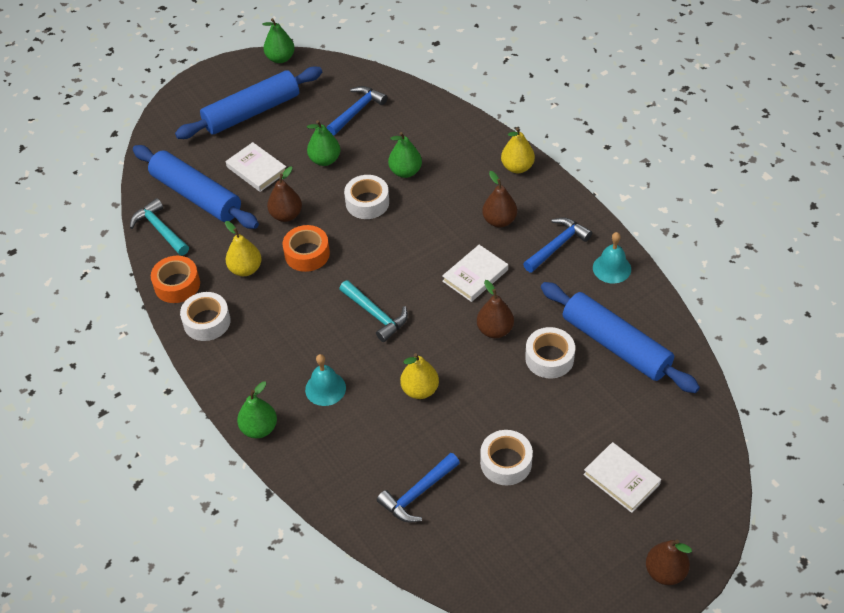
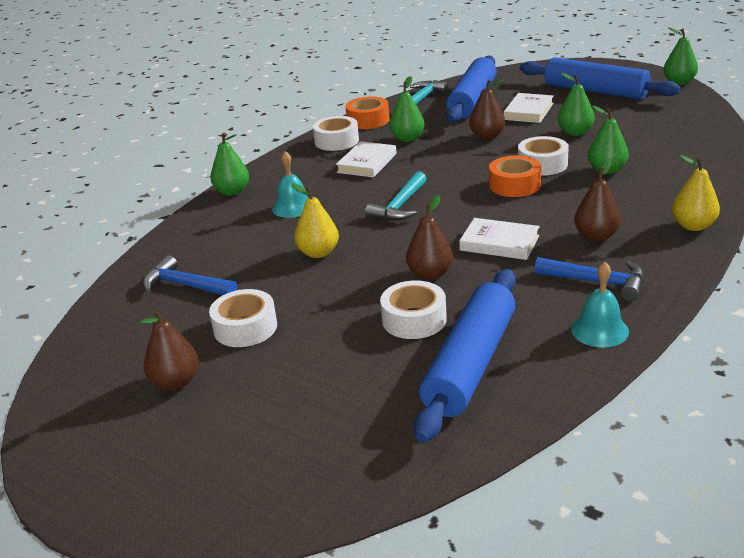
camera: 70 degrees right, 20 degrees down
(245, 269) = (407, 139): yellow pear -> green pear
(307, 254) = (449, 157): orange tape -> orange tape (514, 185)
(357, 111) = (659, 128): blue hammer -> none
(621, 479) = (253, 420): white book -> white book (367, 163)
(665, 572) = (113, 495): brown pear -> brown pear (176, 382)

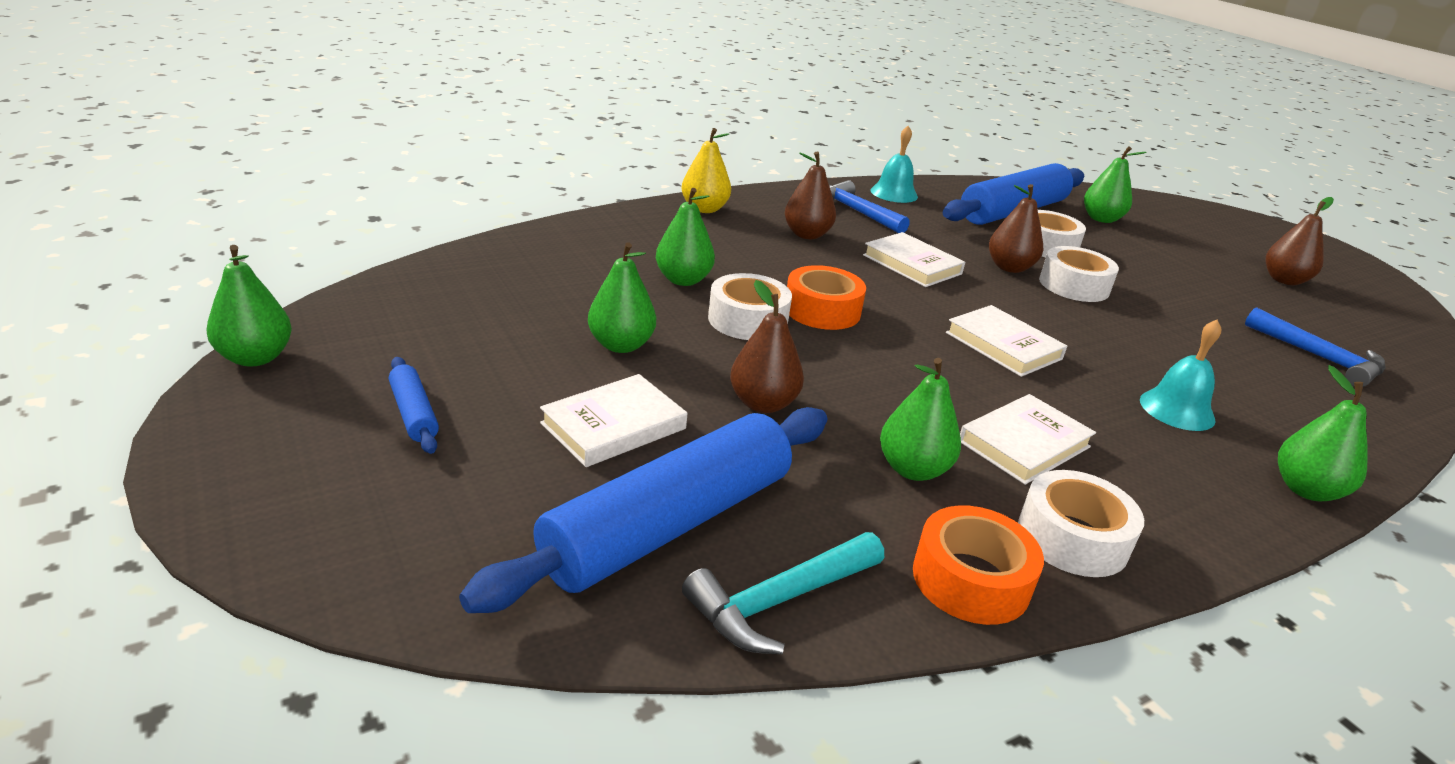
camera: 160 degrees left, 0 degrees up
(245, 328) = (1224, 294): white tape -> white tape (1074, 285)
(318, 253) = (1138, 331): yellow pear -> none
(373, 404) = (1101, 219): none -> green pear
(400, 206) = (1003, 346): turquoise hammer -> white book
(595, 91) = (414, 413): blue rolling pin -> blue rolling pin, size x0.42

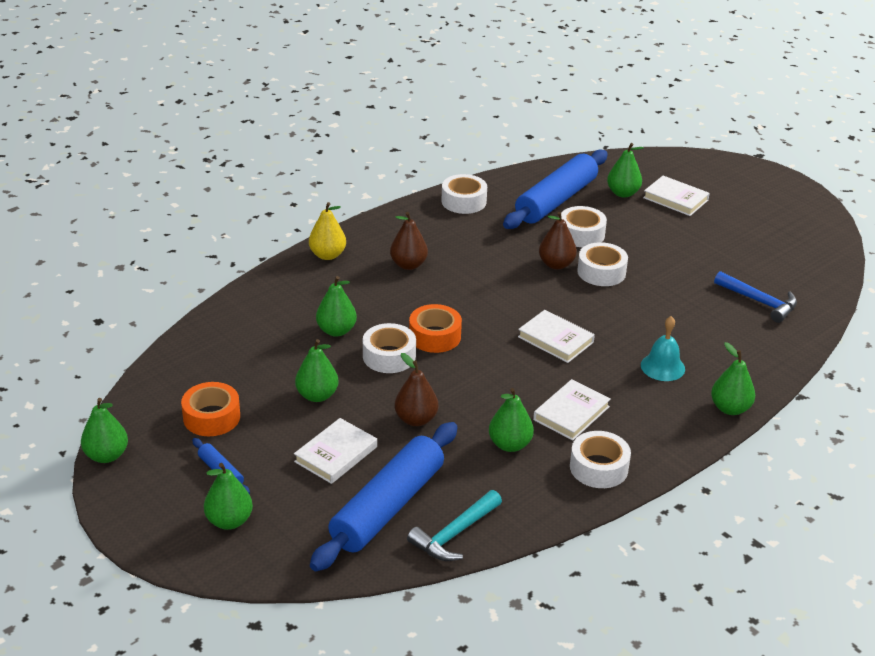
camera: 10 degrees left, 5 degrees up
(378, 489) = (229, 521): none -> green pear
(856, 212) = (439, 230): blue hammer -> none
(894, 193) = (463, 201): turquoise bell -> white tape
(912, 264) = (488, 278): white book -> white book (675, 199)
(971, 580) = (547, 503): orange tape -> orange tape (211, 417)
(1284, 280) = (750, 230): brown pear -> none

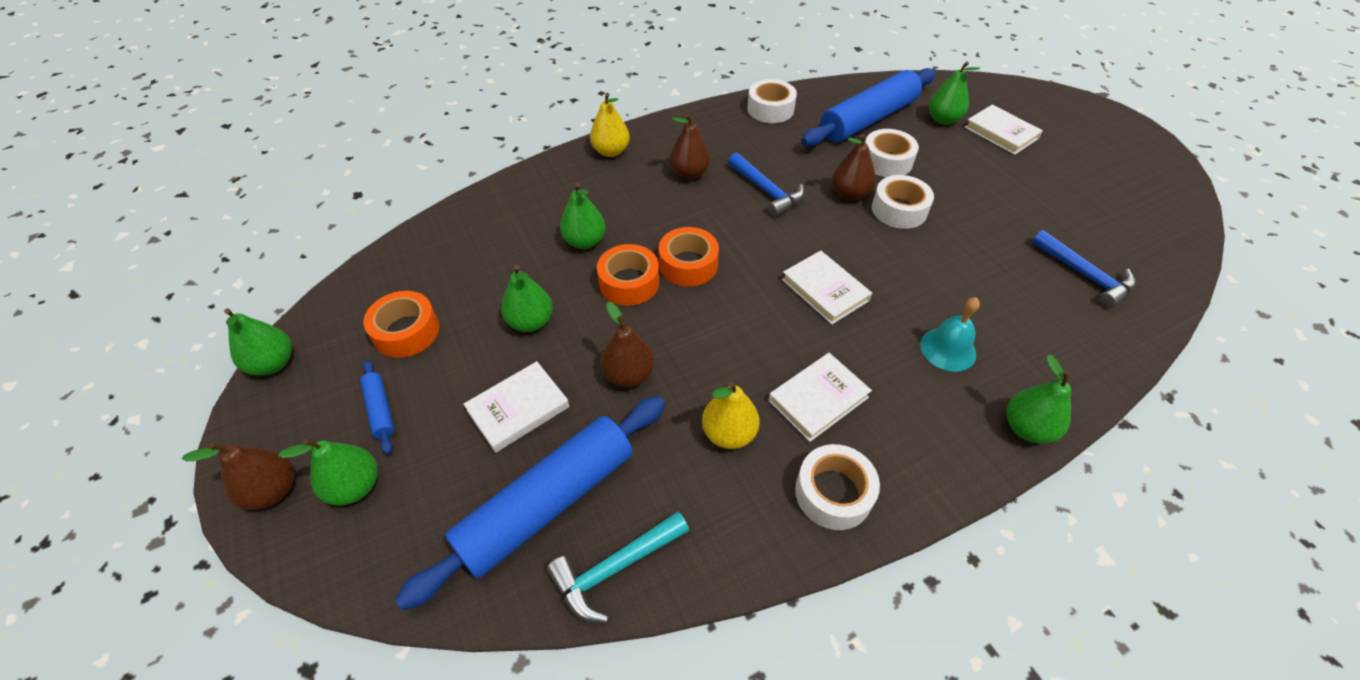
camera: 15 degrees right, 15 degrees up
(163, 534) = (273, 490): none -> brown pear
(389, 356) = (629, 282): white tape -> orange tape
(483, 271) = (766, 191): none -> blue hammer
(509, 444) = (729, 433): green pear -> yellow pear

